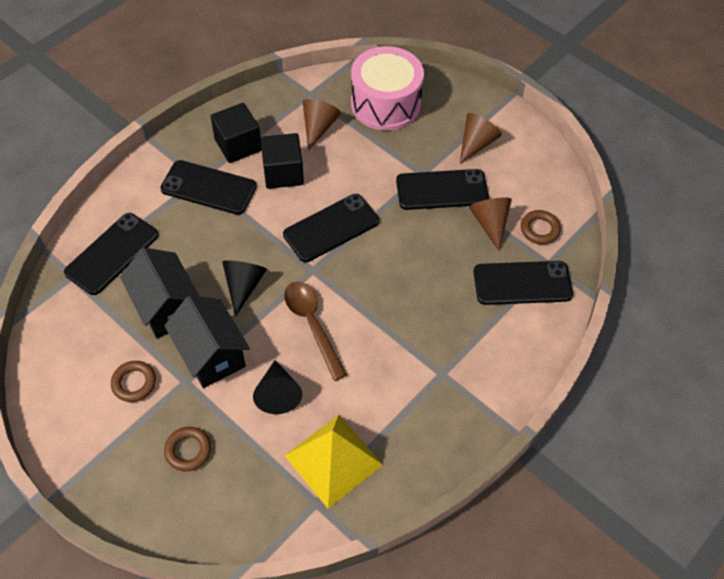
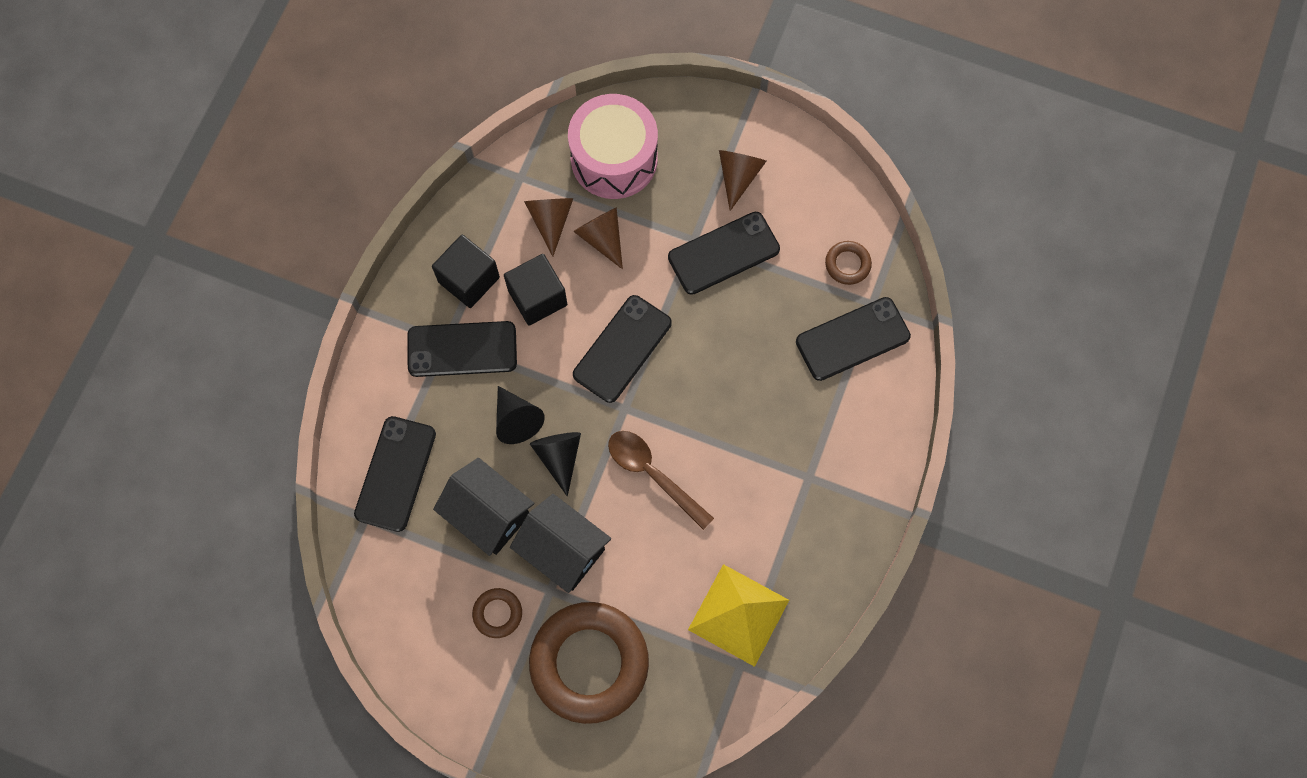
camera: 20 degrees left, 15 degrees up
(188, 450) = (589, 663): brown ring -> brown ring, size x2.36
(278, 393) = (651, 566): black cone -> black cone (516, 420)
(490, 224) = (792, 277): brown cone -> brown cone (602, 238)

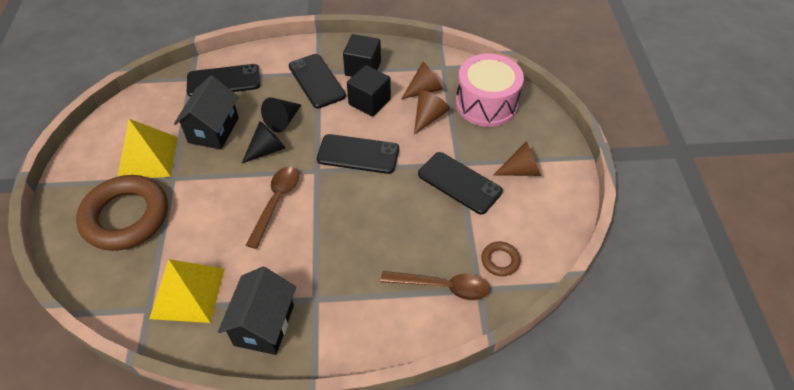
camera: 65 degrees right, 20 degrees down
(497, 613) = (148, 157): brown ring -> yellow pyramid
(563, 550) = (202, 174): black house -> black house (264, 325)
(852, 339) = (442, 287): black phone -> brown spoon

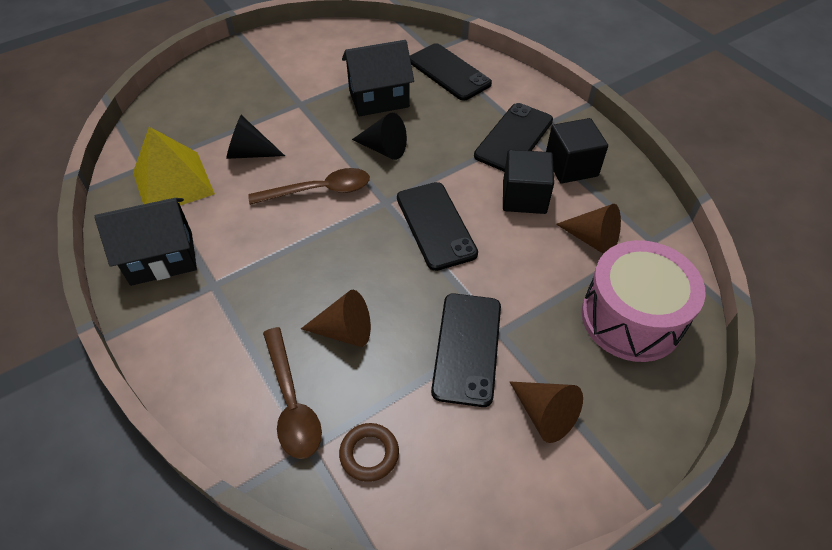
camera: 60 degrees right, 0 degrees up
(126, 217) = (236, 99): brown ring -> none
(148, 157) = (312, 76): yellow pyramid -> none
(283, 120) = (433, 140): black cone -> black cone (250, 153)
(428, 117) = (550, 265): brown cone -> brown cone (344, 331)

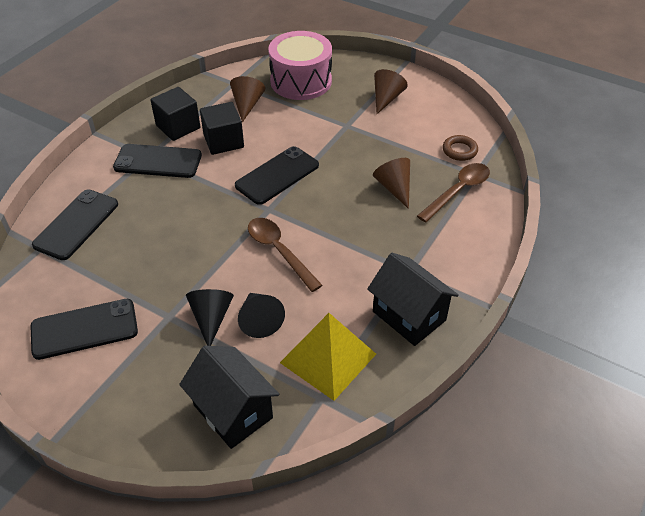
camera: 115 degrees left, 5 degrees down
(379, 99) = (138, 259): black house -> black house (233, 411)
(384, 149) = (208, 231): black cone -> black cone (211, 318)
(467, 348) = (367, 134): black phone -> black phone (84, 329)

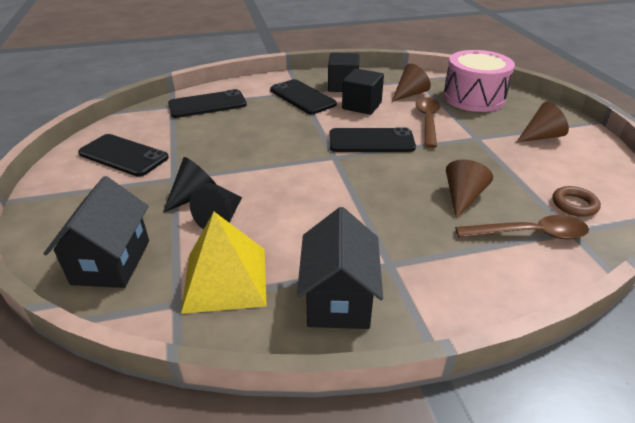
camera: 45 degrees right, 10 degrees down
(279, 251) = (302, 185): brown spoon -> brown spoon (427, 121)

